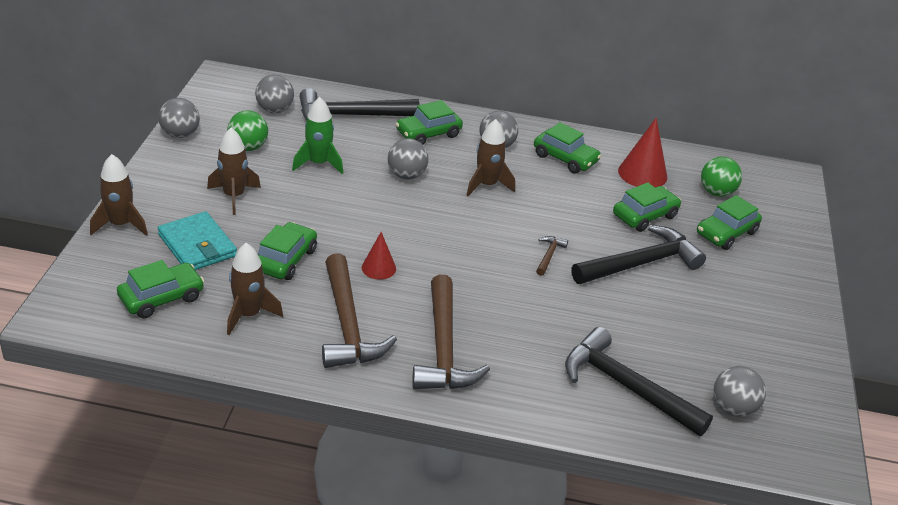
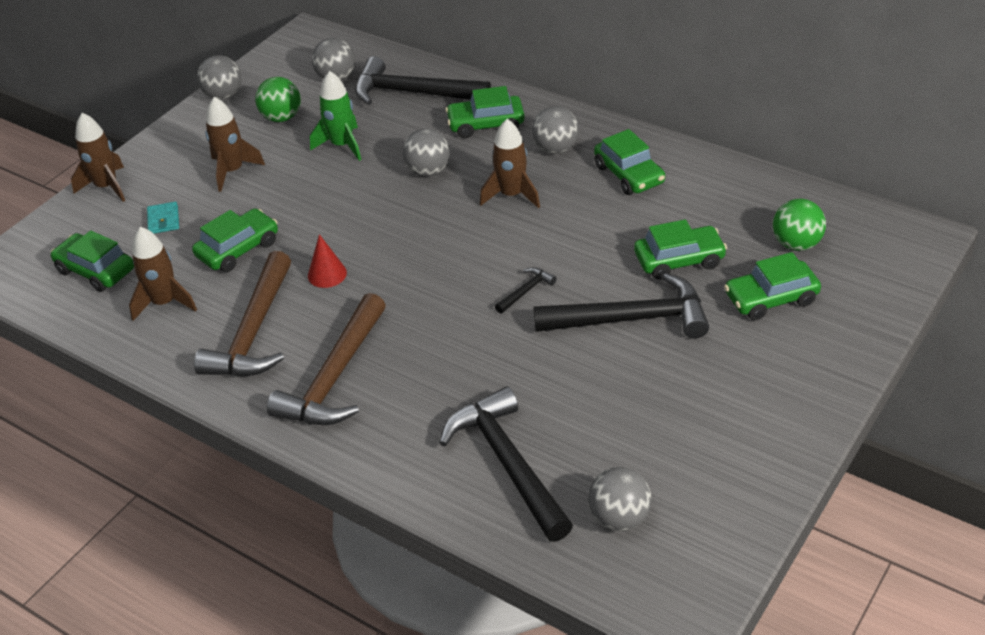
camera: 30 degrees right, 5 degrees up
(161, 298) = (96, 270): green car -> green car turned 135 degrees counterclockwise
(197, 245) = (163, 220): turquoise wallet -> turquoise wallet, size x0.52
(549, 255) = (526, 291): brown hammer -> black hammer
(642, 174) = (714, 206): red cone -> none

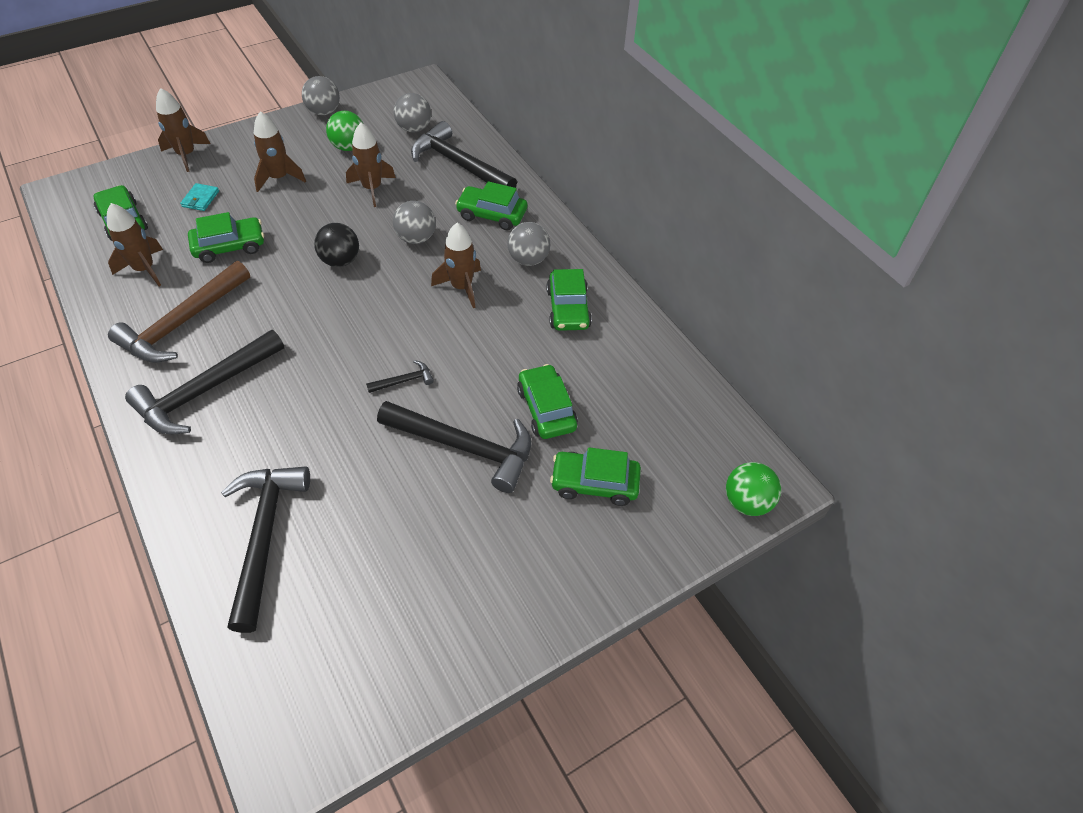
camera: 20 degrees right, 10 degrees up
(327, 274) = (272, 296): red cone -> none
(335, 377) = (205, 390): brown hammer -> black hammer
(342, 145) = (372, 188): green rocket -> brown rocket
(368, 218) = (340, 261): none -> black ball
(619, 518) = (306, 637): grey ball -> none
(679, 260) = (546, 409): green car -> green car turned 120 degrees counterclockwise
(796, 244) = (657, 439): green ball -> green ball (746, 502)

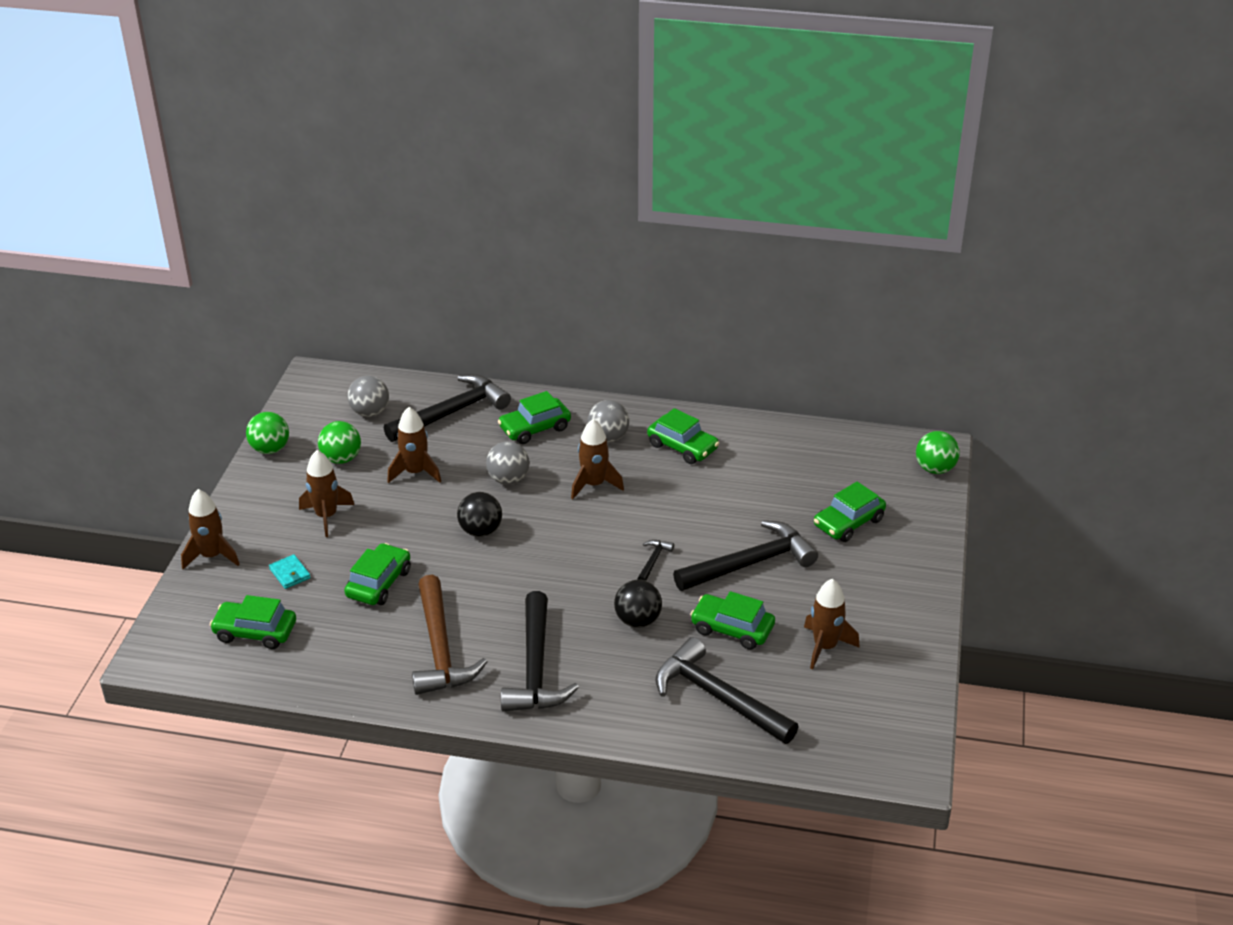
camera: 45 degrees left, 15 degrees down
(145, 269) = (341, 644): brown rocket -> brown rocket (825, 647)
(319, 418) = (638, 620): none -> black ball
(324, 112) = (270, 449): grey ball -> green ball
(459, 164) = (452, 413): black hammer -> black hammer turned 150 degrees clockwise
(546, 409) = (762, 508): green car -> green car (732, 629)

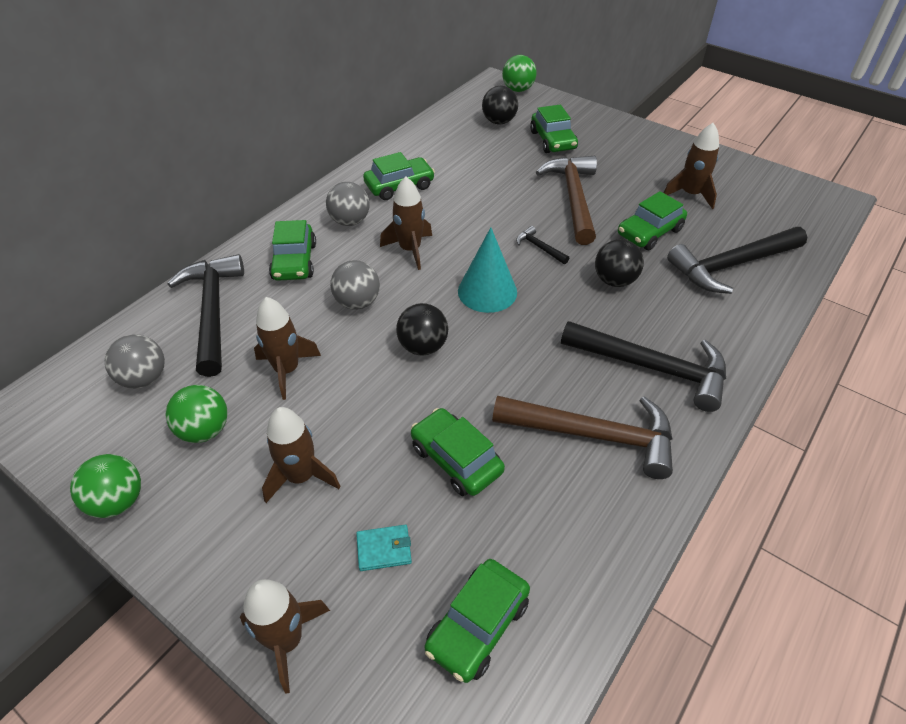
camera: 65 degrees left, 10 degrees up
(569, 546) = (487, 291): none -> turquoise cone
(750, 563) = (573, 198): black hammer -> brown hammer
(852, 474) = (499, 122): none -> black ball

